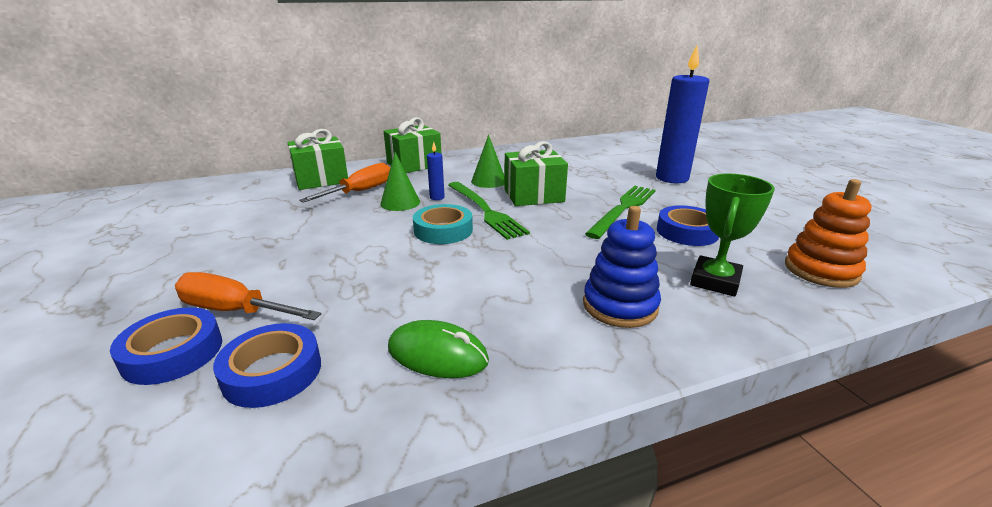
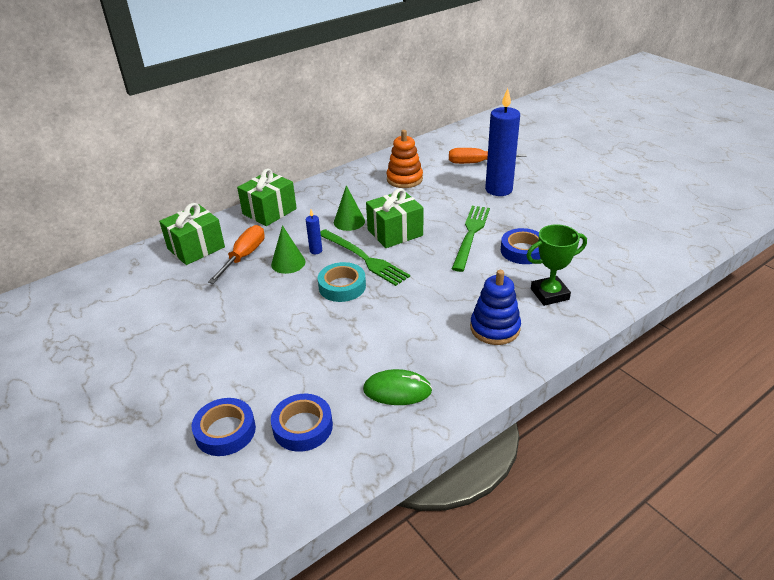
camera: 15 degrees left, 10 degrees up
(235, 311) = (239, 392): orange screwdriver -> orange screwdriver (477, 163)
(715, 281) = (549, 294): green trophy -> green trophy turned 60 degrees clockwise
(821, 270) = (614, 270): orange stacking toy -> orange stacking toy (404, 179)

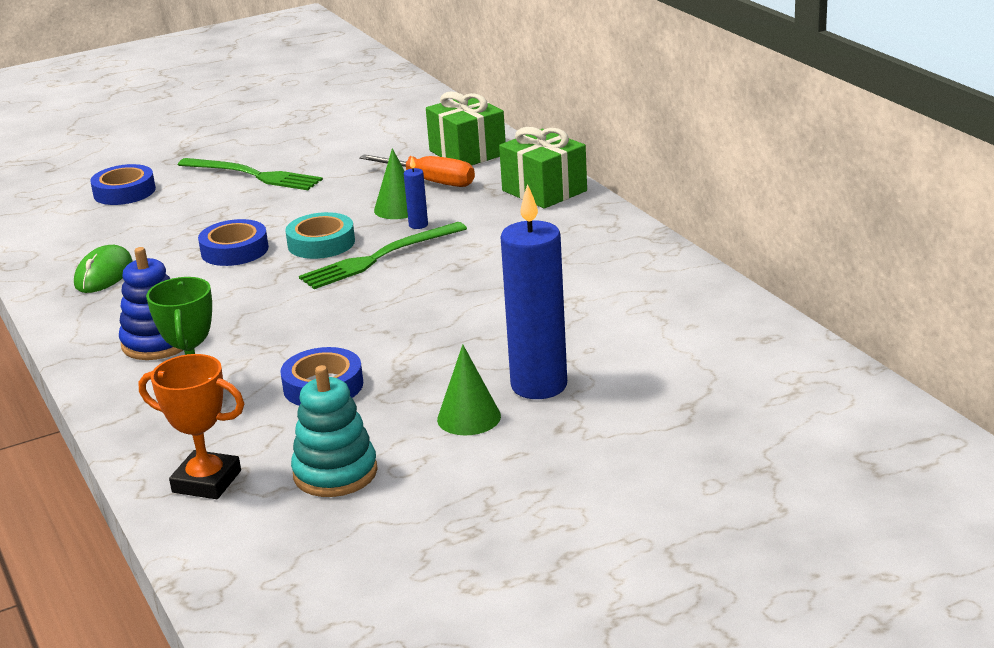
camera: 100 degrees right, 10 degrees down
(303, 427) = (97, 226): blue tape -> blue tape (234, 250)
(349, 221) = (487, 247): green cone -> green cone (469, 417)
(395, 232) = (436, 281): green gift -> none
(404, 179) = (613, 295): orange stacking toy -> none
(471, 235) = (396, 344): green fork -> green fork (253, 175)
(477, 163) = (660, 372): orange screwdriver -> none
(598, 232) = (335, 473): none -> turquoise stacking toy
(628, 269) = (206, 481): none -> orange trophy

